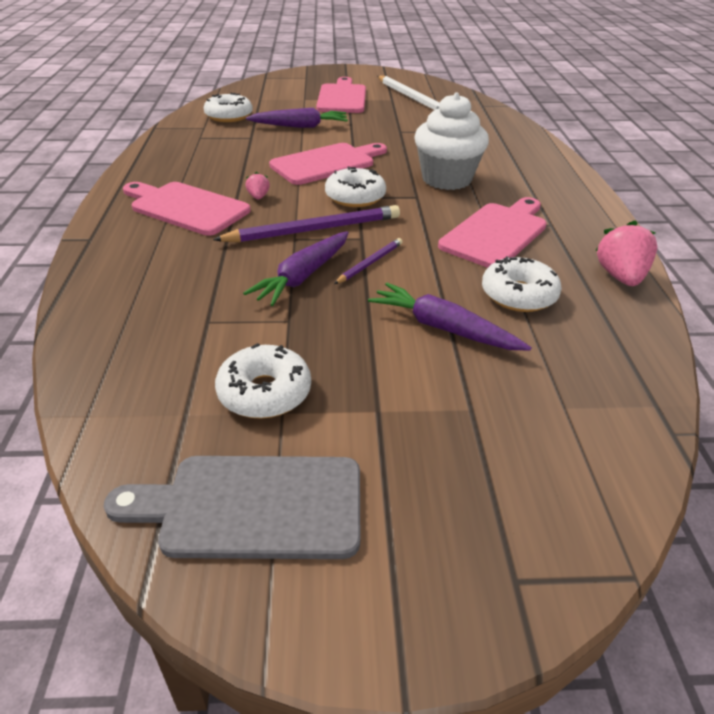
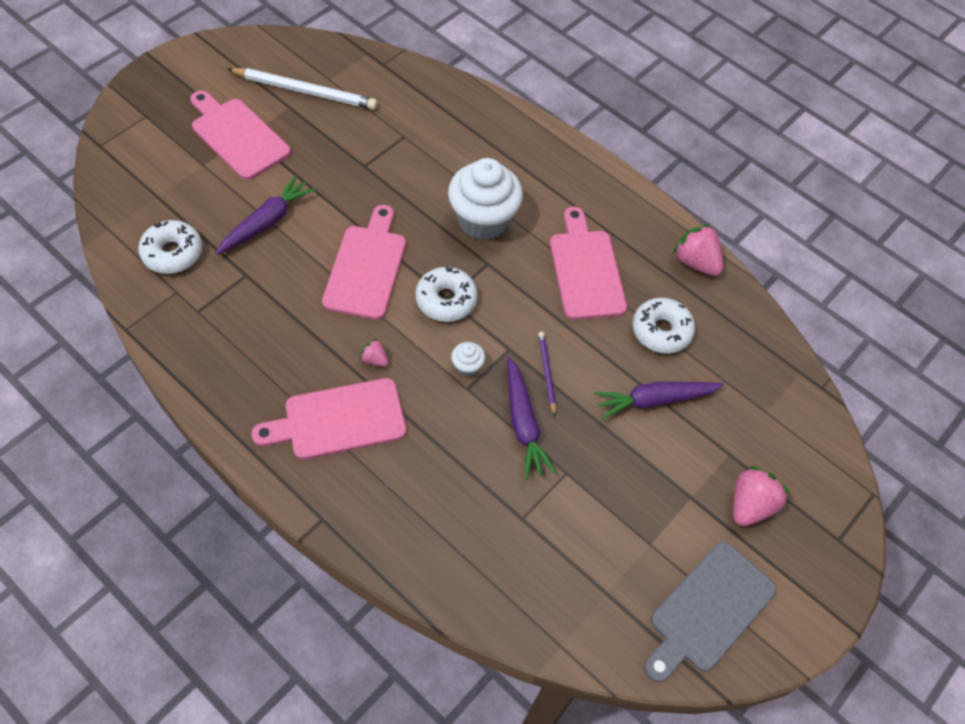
camera: 50 degrees left, 20 degrees up
(264, 392) = (625, 540): white donut -> none
(314, 230) = (467, 366): purple pencil -> white cupcake
(436, 461) = (750, 505): none -> pink strawberry

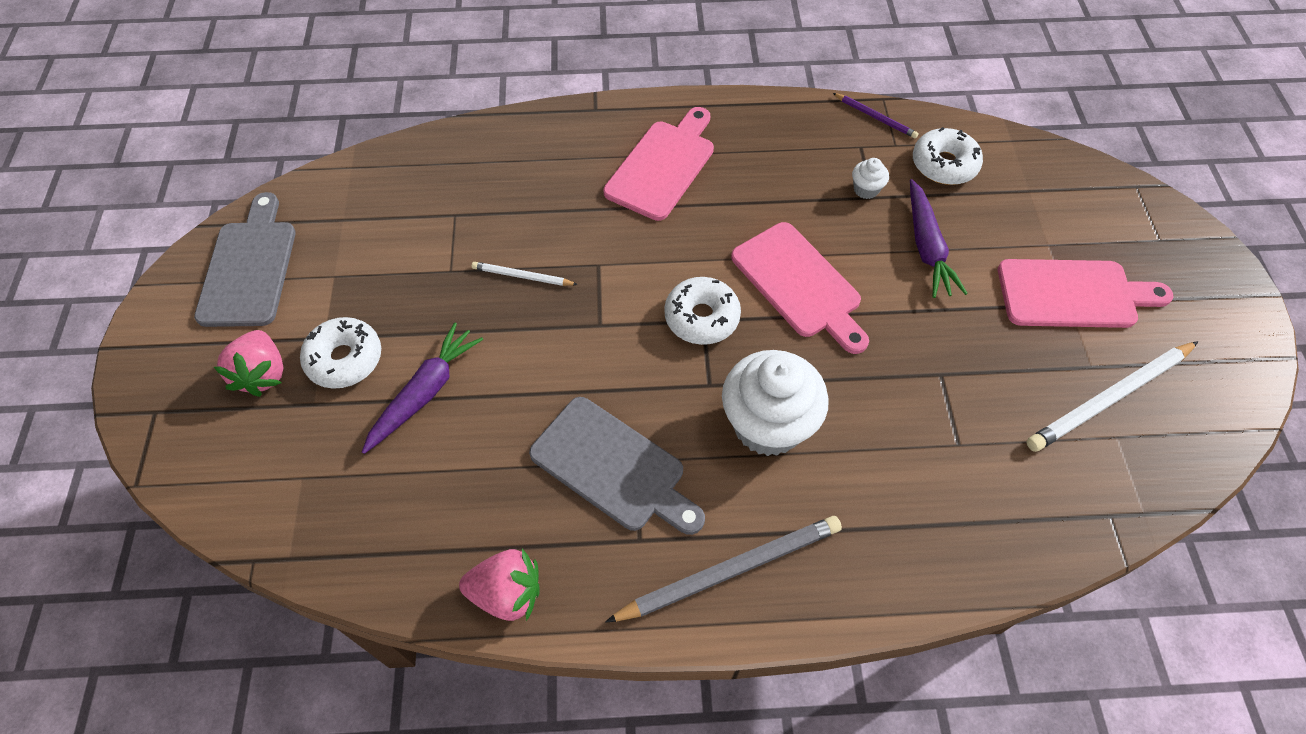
camera: 140 degrees right, 0 degrees up
(375, 359) = (693, 224): pink strawberry -> none
(467, 366) = (617, 280): white cupcake -> white cupcake (866, 189)
(523, 424) = (522, 276): purple carrot -> white pencil
(546, 373) = (546, 332): purple pencil -> purple pencil (875, 117)
(578, 184) = (730, 570): none -> grey pencil
(586, 270) = (613, 467): pink cutting board -> grey cutting board
(661, 331) = (476, 470): white donut -> white donut (345, 359)

